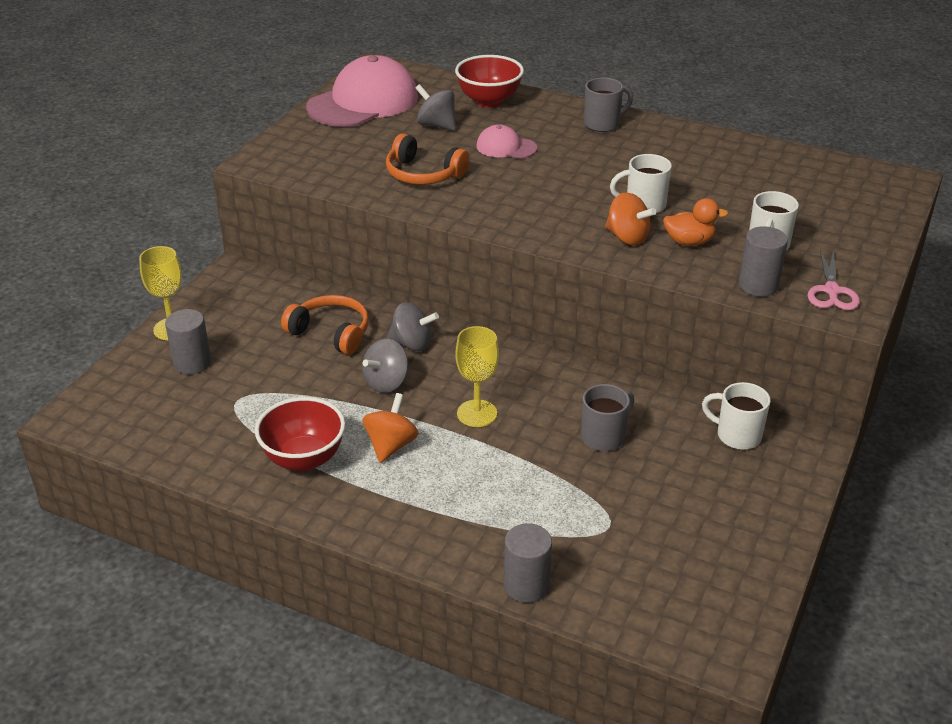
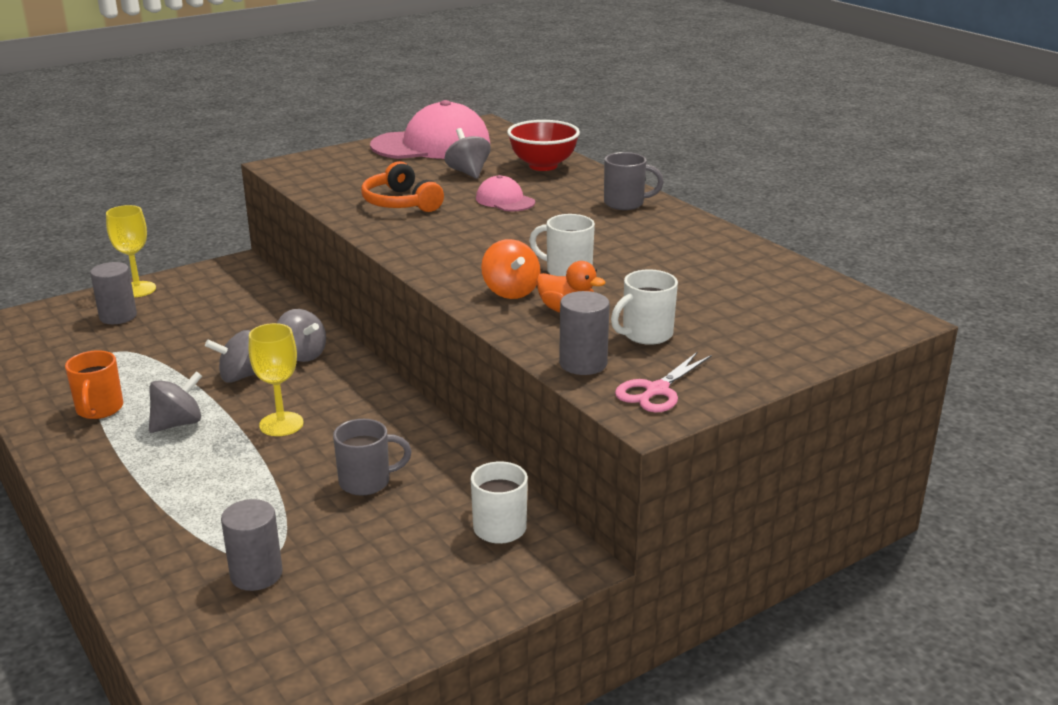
camera: 30 degrees right, 10 degrees down
(304, 459) = (99, 409): red bowl -> orange mug
(331, 333) = (249, 327): orange headphones -> none
(391, 445) = (178, 423): orange spinning top -> grey spinning top
(526, 585) = (130, 575): grey cylinder -> grey cylinder (256, 574)

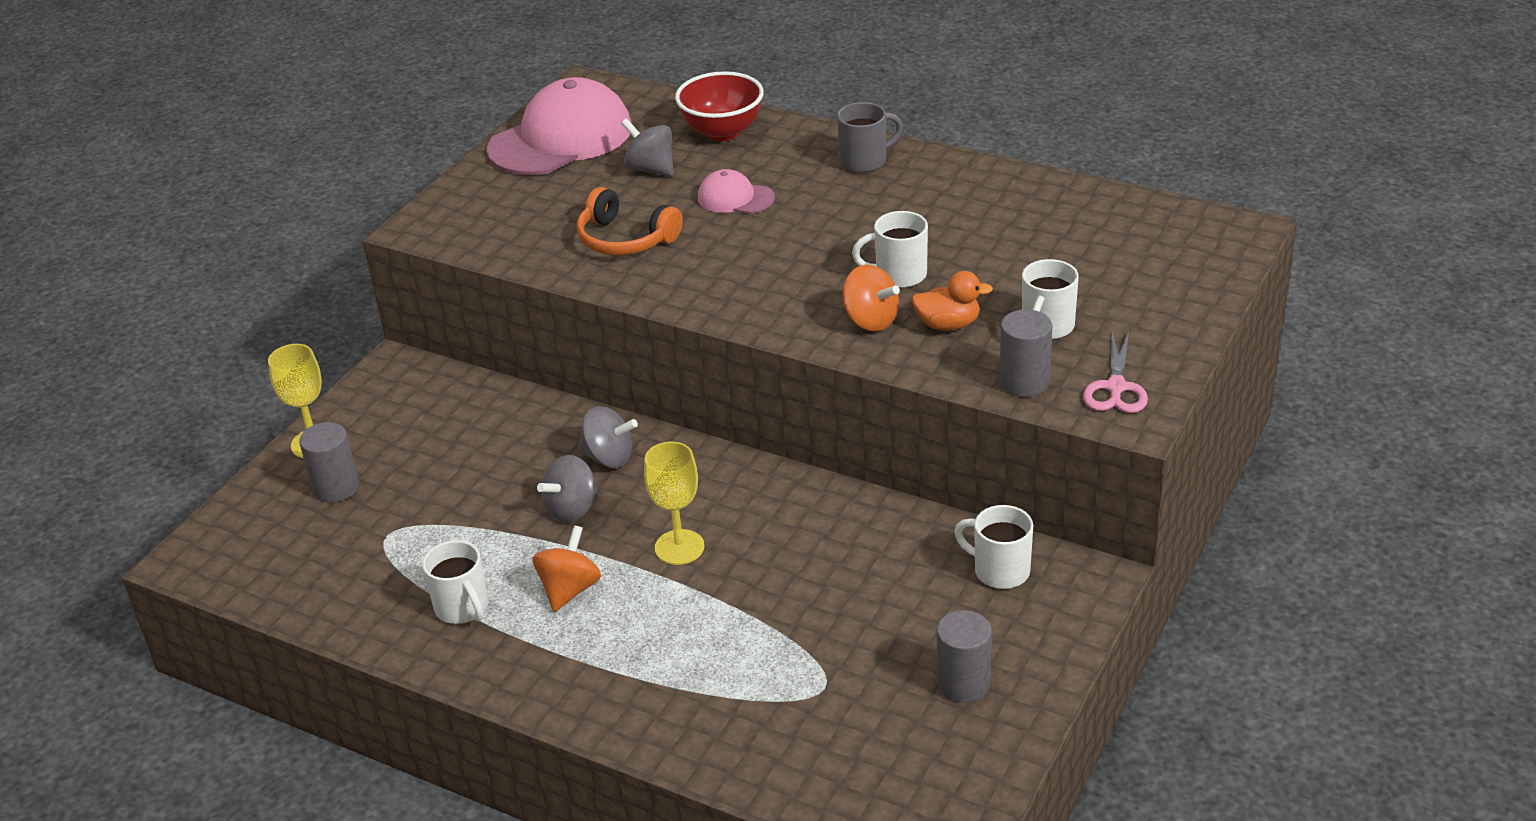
camera: 25 degrees left, 10 degrees up
(99, 409) = (463, 608): orange mug -> white mug
(178, 423) = (570, 589): grey spinning top -> orange spinning top
(256, 574) = (832, 709): grey cylinder -> grey cylinder (963, 683)
(367, 482) = (833, 575): grey mug -> none

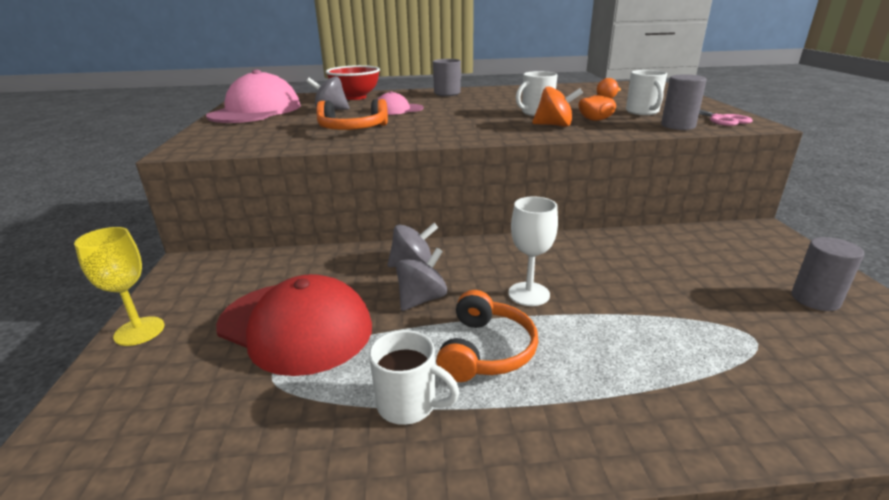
camera: 35 degrees left, 10 degrees down
(336, 488) = (187, 355): grey cylinder -> none
(437, 493) = (295, 326): none -> red cap
(570, 589) = (486, 350): orange spinning top -> orange headphones
(572, 509) = (422, 299): grey spinning top -> grey spinning top turned 150 degrees counterclockwise
(679, 547) = (529, 294): yellow goblet -> white goblet
(999, 571) = (719, 241): white mug -> none

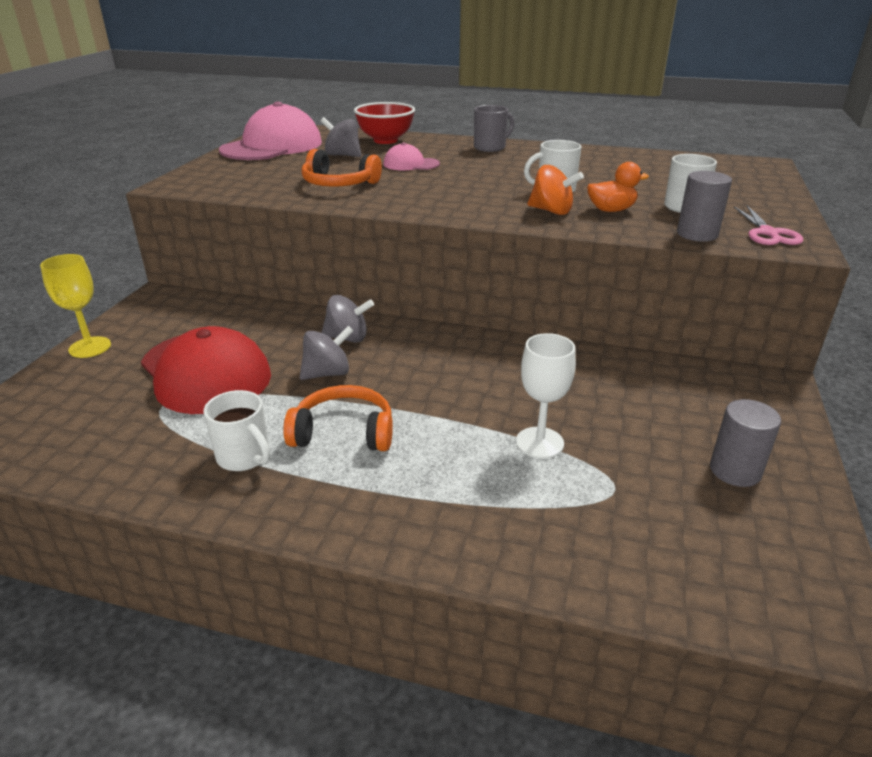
camera: 20 degrees right, 5 degrees up
(486, 350) = (344, 432): orange headphones -> orange headphones turned 120 degrees counterclockwise
(529, 294) = (430, 392): white goblet -> white goblet (539, 442)

